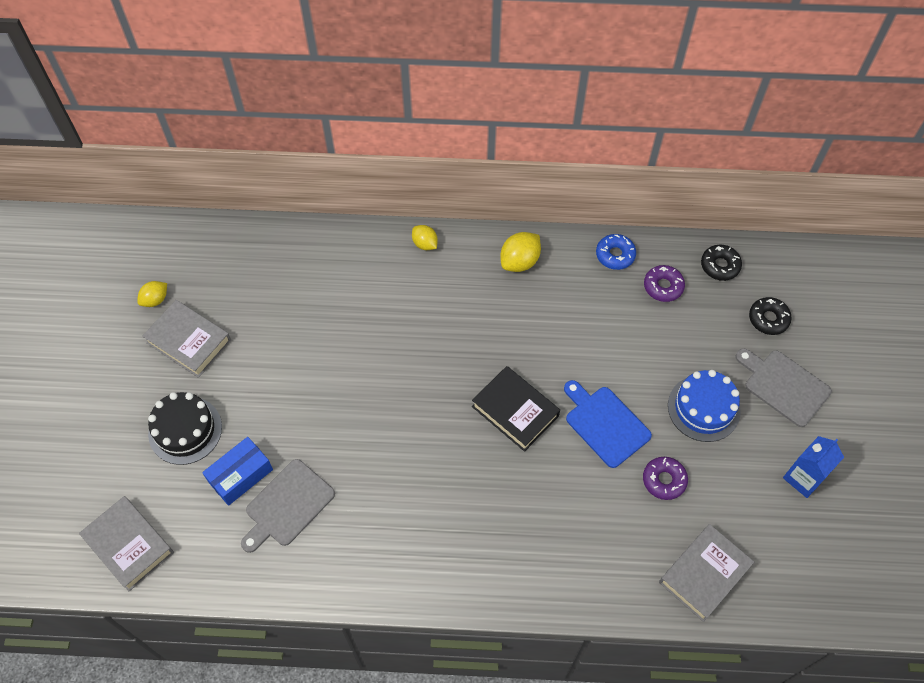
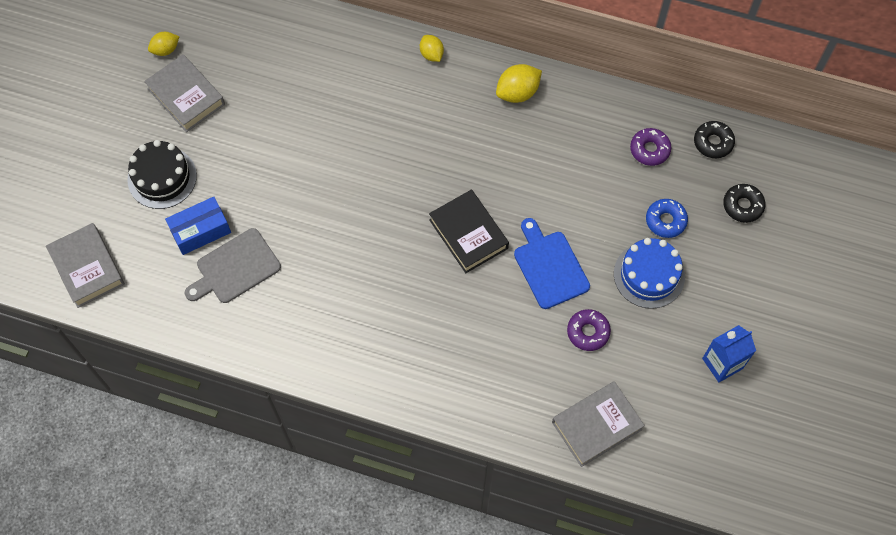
camera: 15 degrees right, 5 degrees up
(615, 255) = (613, 108): blue donut -> blue donut (665, 221)
(783, 386) = (734, 273): grey cutting board -> none

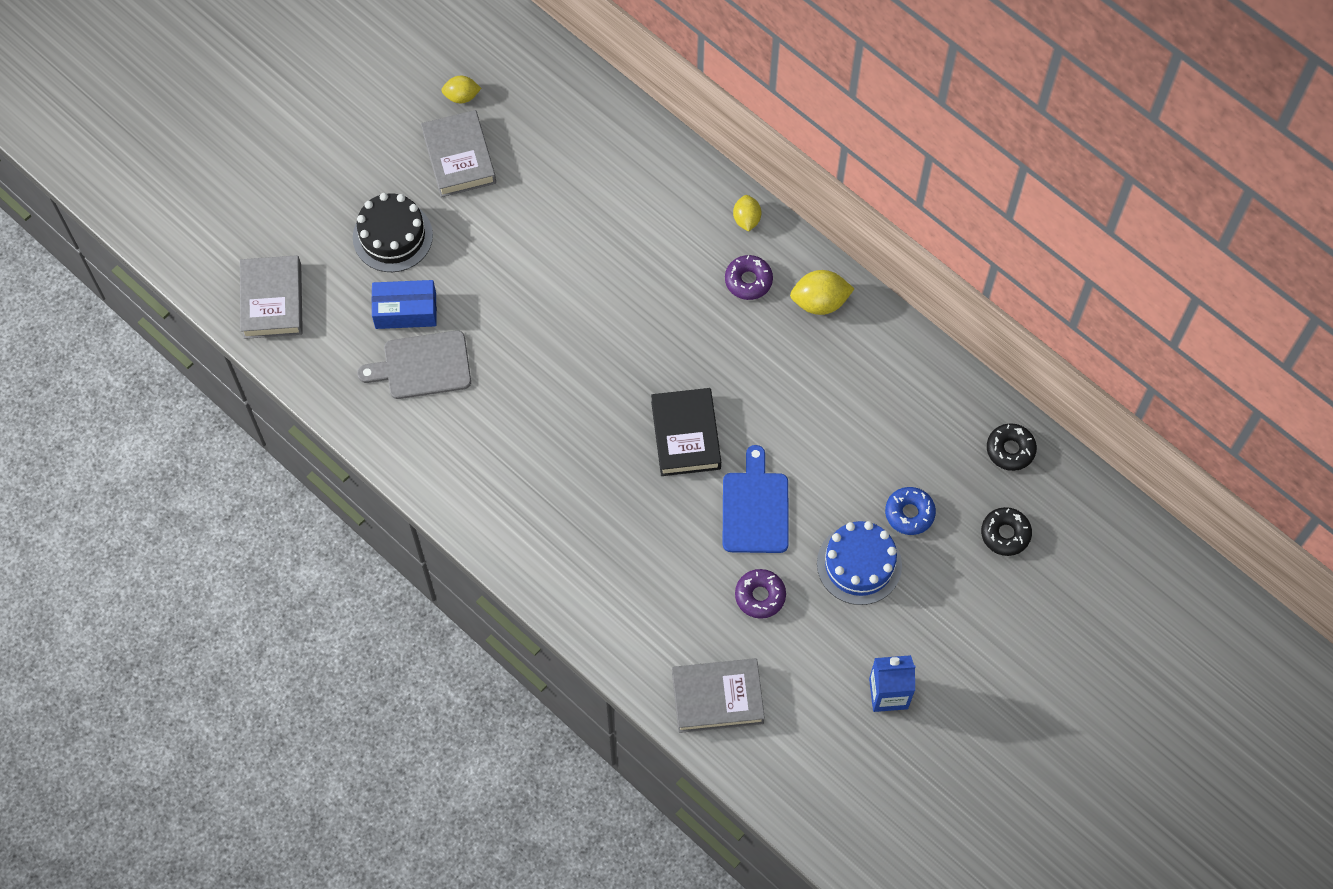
camera: 25 degrees right, 0 degrees up
(649, 150) = (934, 427): purple donut -> purple donut (748, 281)

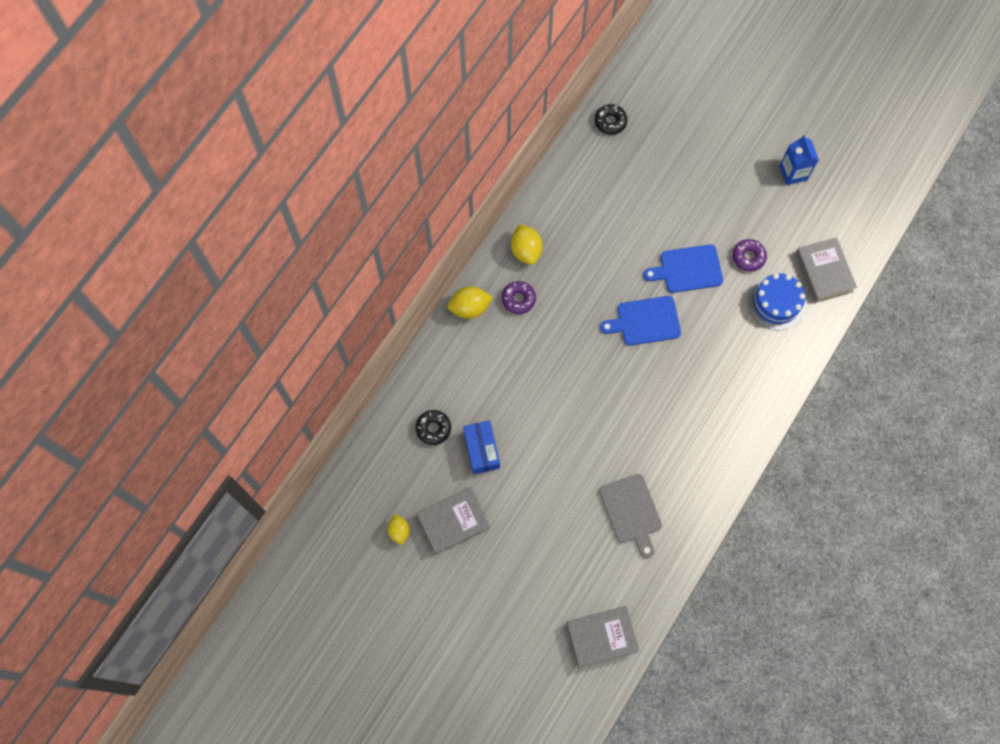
camera: 100 degrees left, 5 degrees up
(392, 236) = (529, 557): black cake -> none
(405, 311) = (589, 534): blue box -> blue box (481, 450)
(686, 435) = (645, 321): black book -> blue cutting board
(746, 219) = (470, 308): yellow lemon -> yellow lemon, size x1.55
(859, 564) = (711, 201): blue cake -> blue cake (776, 303)
(909, 513) = (669, 175): blue donut -> none
(1005, 534) = (669, 118): black donut -> black donut (433, 428)

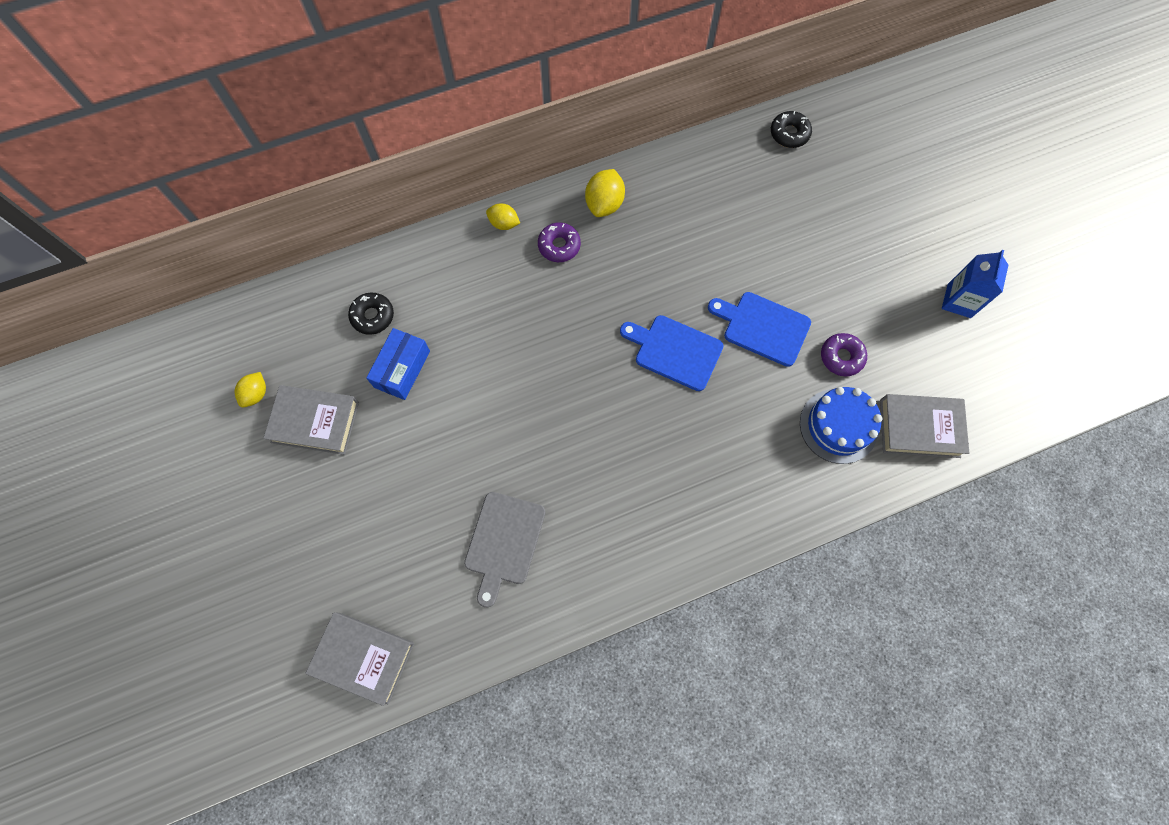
camera: 35 degrees right, 0 degrees up
(470, 308) = (504, 223): yellow lemon -> yellow lemon, size x0.65
(823, 272) = (919, 428): grey book -> grey book turned 75 degrees clockwise

